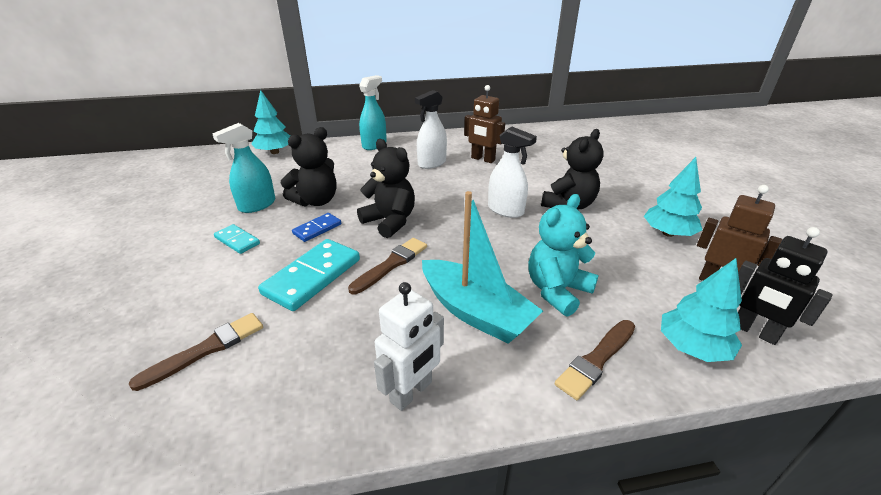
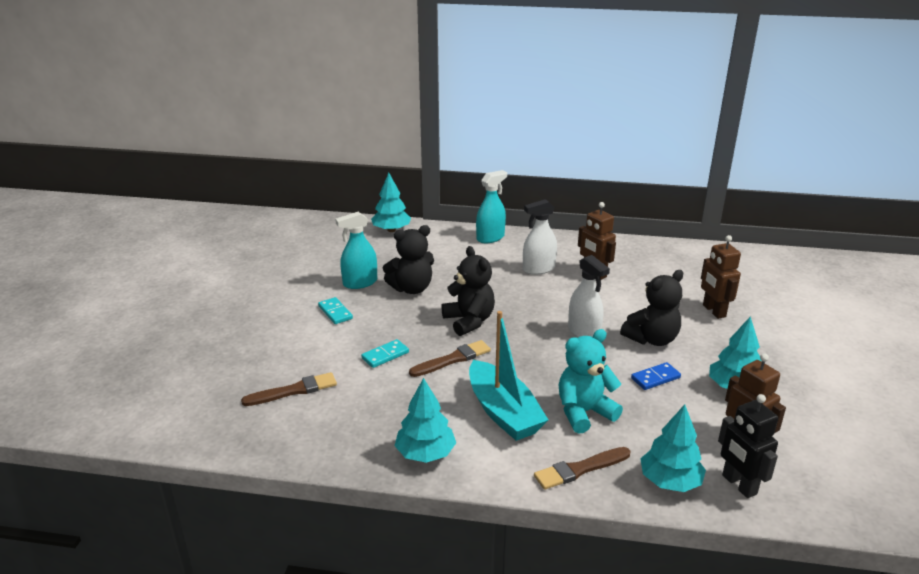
camera: 20 degrees right, 5 degrees down
(312, 277) = (385, 355): turquoise domino -> turquoise domino, size x0.54
(317, 229) = (403, 315): blue domino -> blue domino (655, 378)
(411, 392) = (425, 453): white robot -> turquoise tree
(600, 172) = (713, 311): none -> brown robot

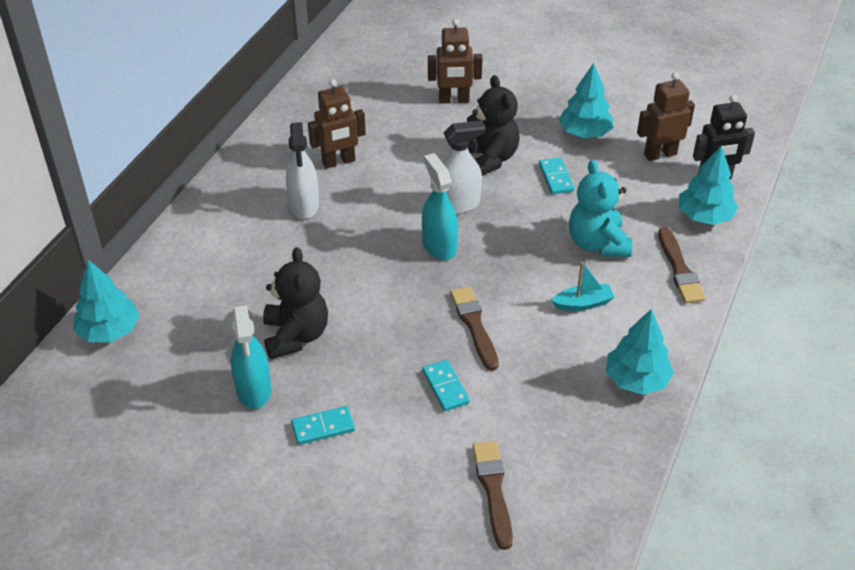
camera: 75 degrees left, 15 degrees up
(469, 321) = (399, 294): black teddy bear -> none
(490, 238) = (197, 230): turquoise spray bottle -> turquoise spray bottle (439, 246)
(503, 412) = (583, 303): turquoise boat -> turquoise boat, size x0.48
(655, 378) = (555, 178): blue domino -> turquoise domino

